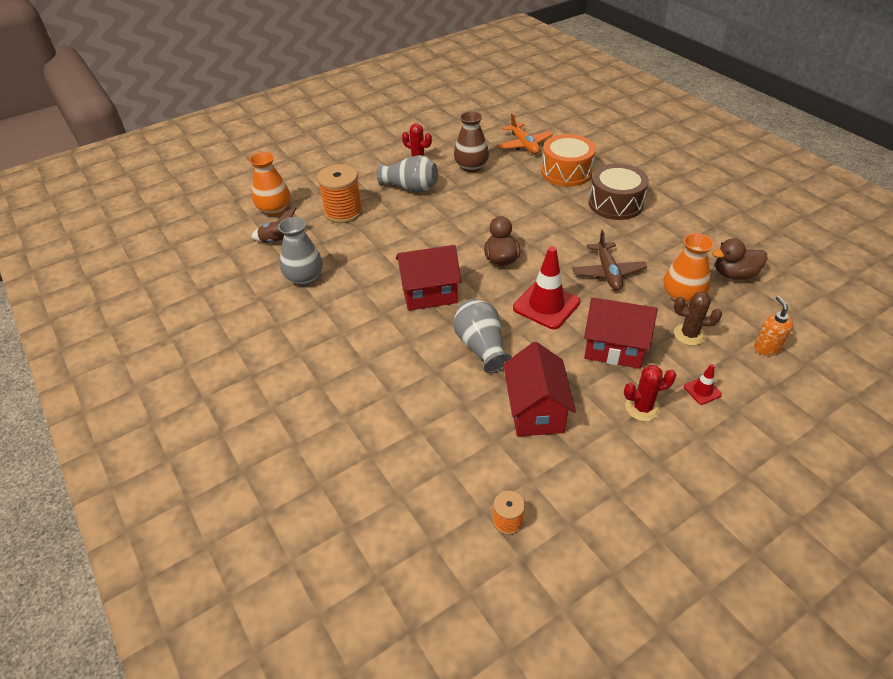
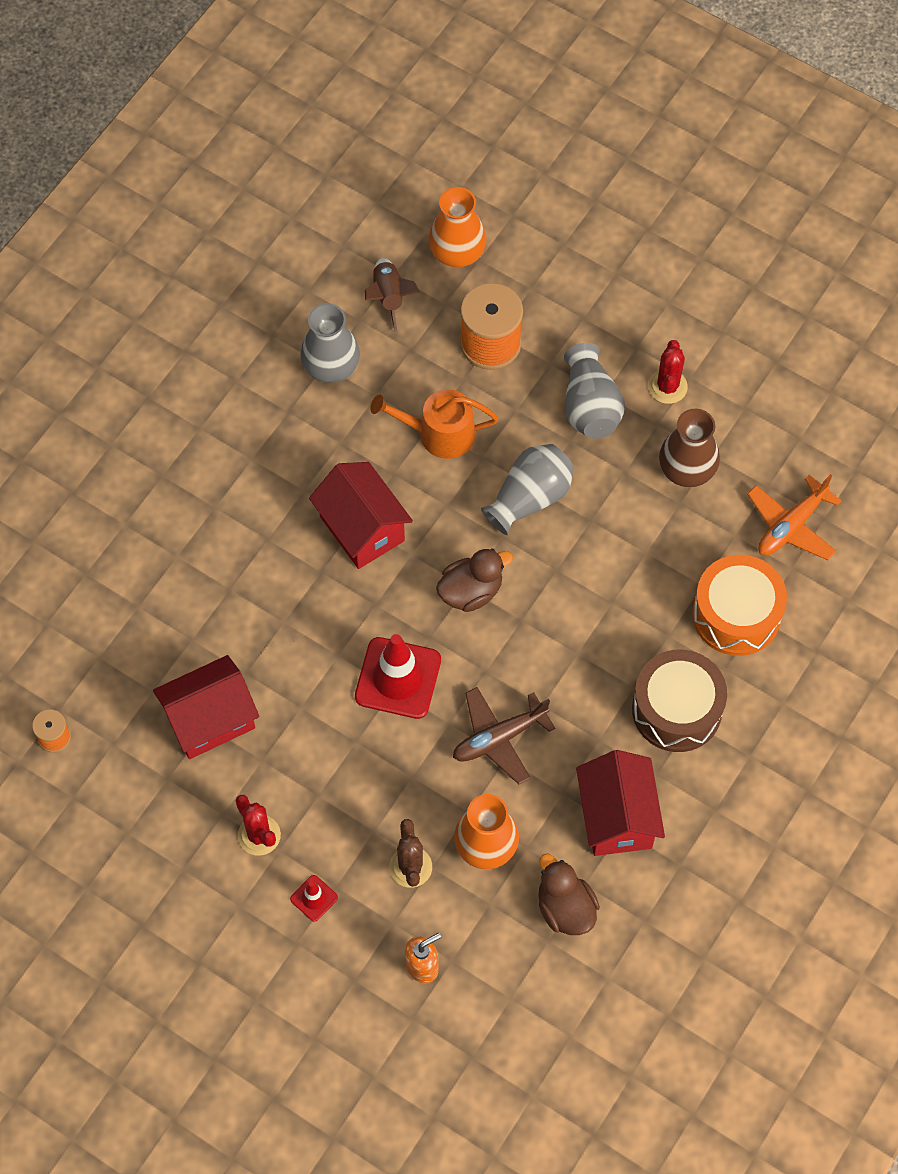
camera: 65 degrees right, 20 degrees up
(386, 245) = (439, 433): none -> orange watering can
(481, 347) = (290, 626): grey vase -> grey vase (530, 498)
(614, 348) = (349, 781): red house -> red house (617, 817)

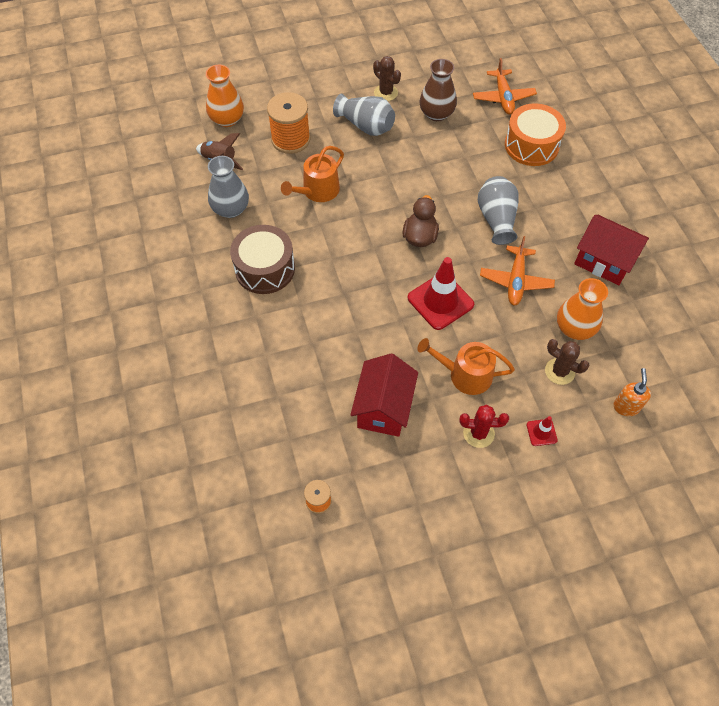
camera: 50 degrees left, 5 degrees down
(321, 771) = (465, 374): none -> orange watering can
(362, 529) = (337, 258): red house -> none
(499, 738) = (516, 281): brown plane -> orange plane
(530, 498) = (391, 179): grey vase -> grey vase (496, 219)
(565, 908) = (640, 317): brown duck -> none
(667, 387) = (386, 93): red cactus -> brown cactus
(676, 709) = (563, 199): brown drum -> brown drum (265, 269)

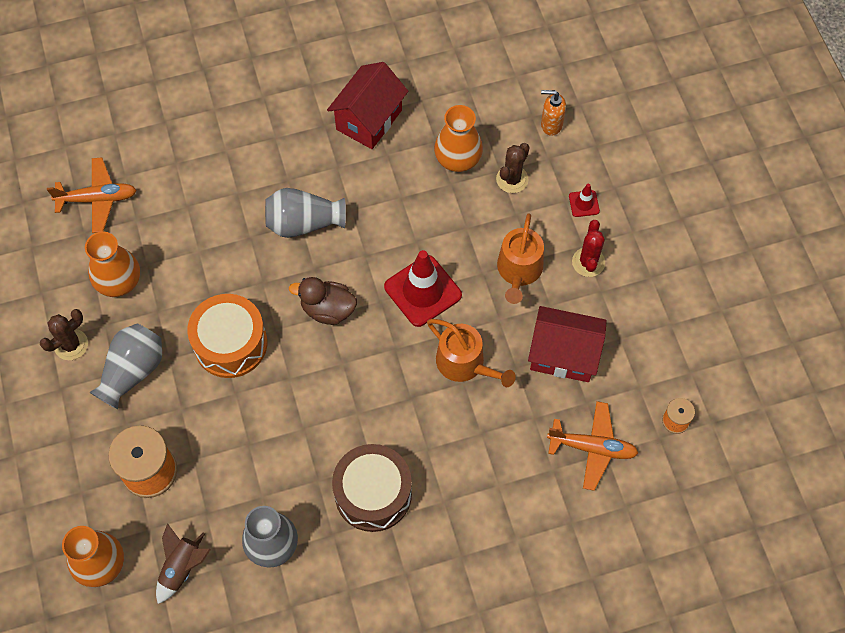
camera: 90 degrees left, 5 degrees up
(317, 191) = (247, 432): orange watering can -> orange watering can (465, 364)
(436, 114) = (119, 281): brown vase -> orange vase
(516, 281) = (394, 210): orange plane -> orange plane (592, 448)
(531, 145) = (186, 174): orange drum -> orange drum (230, 343)

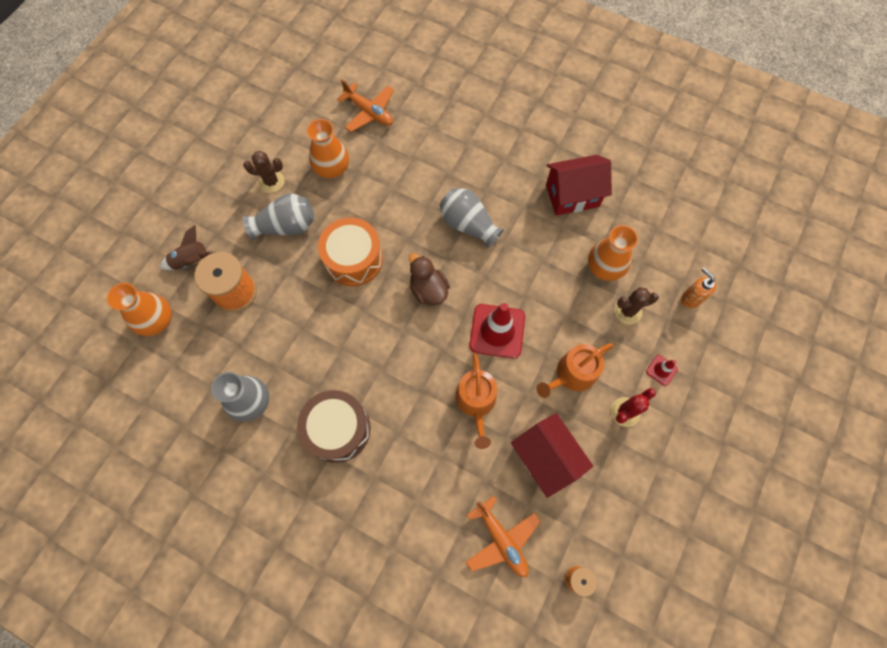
camera: 45 degrees right, 5 degrees up
(182, 568) = (193, 365): brown rocket -> brown rocket (192, 261)

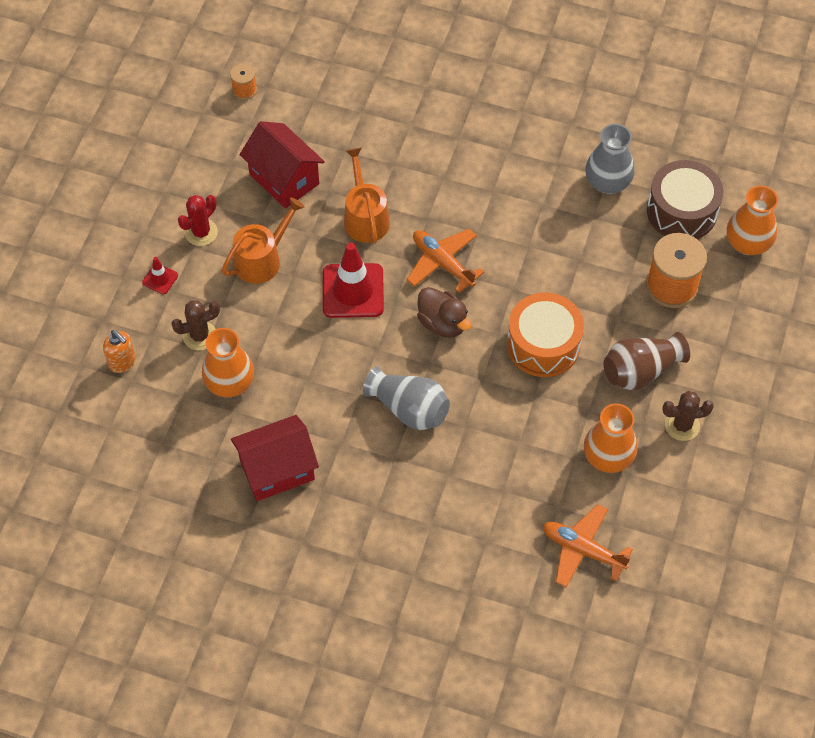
camera: 170 degrees right, 10 degrees down
(192, 261) = (738, 312): brown rocket -> none
(286, 226) = (640, 371): grey vase -> brown vase
(338, 429) = (507, 172): brown drum -> brown drum (681, 211)
(501, 539) = (321, 108): orange plane -> orange plane (442, 263)

